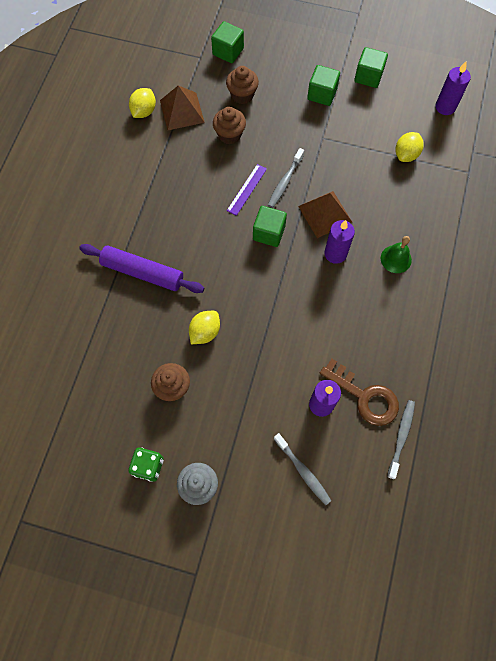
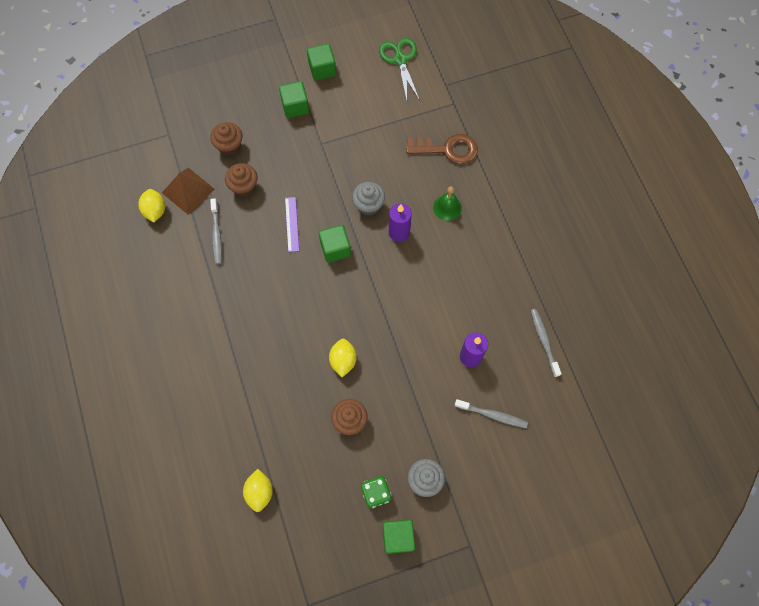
camera: 35 degrees left, 0 degrees up
(143, 272) = (257, 346): purple rolling pin -> none
(228, 51) = (189, 115): green cube -> green cube (398, 537)
(285, 181) = (318, 198): grey toothbrush -> grey toothbrush (216, 234)
(325, 214) = (368, 205): brown pyramid -> grey cupcake
(365, 396) = (498, 329): brown key -> brown key (448, 149)
(406, 155) = (397, 118): yellow lemon -> yellow lemon (259, 492)
(445, 107) = (400, 60): purple candle -> green scissors

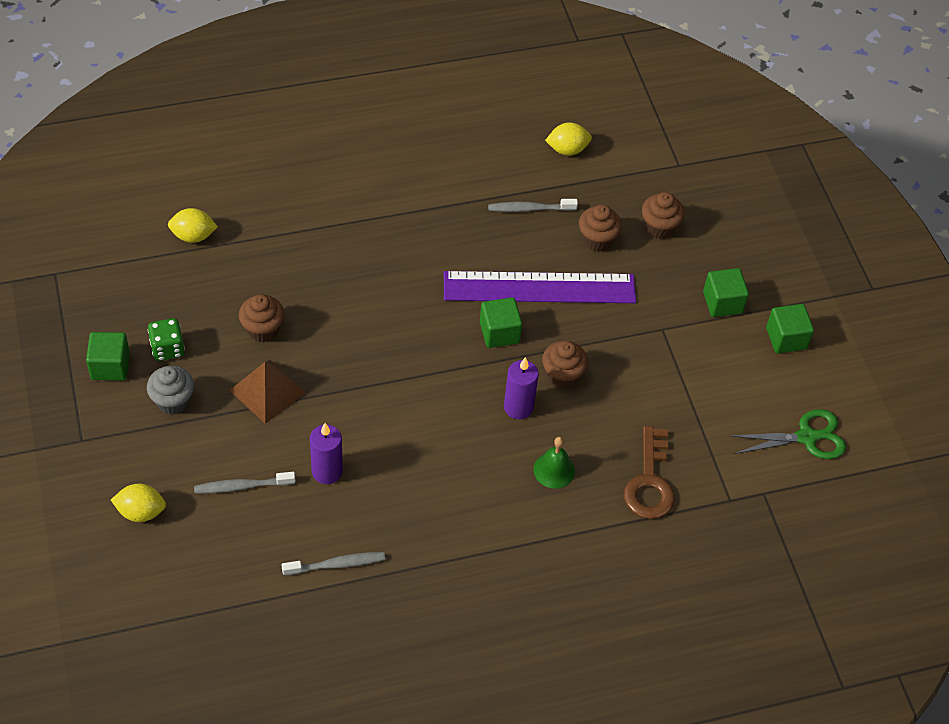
camera: 90 degrees right, 15 degrees down
(188, 191) = (594, 182): brown pyramid -> brown pyramid (267, 391)
(292, 224) = (539, 287): purple ruler -> purple ruler, size x2.37
(343, 360) = (342, 328): yellow lemon -> yellow lemon (141, 512)
(368, 205) = (562, 375): grey cupcake -> brown cupcake
(492, 415) = (242, 486): grey toothbrush -> grey toothbrush turned 60 degrees clockwise

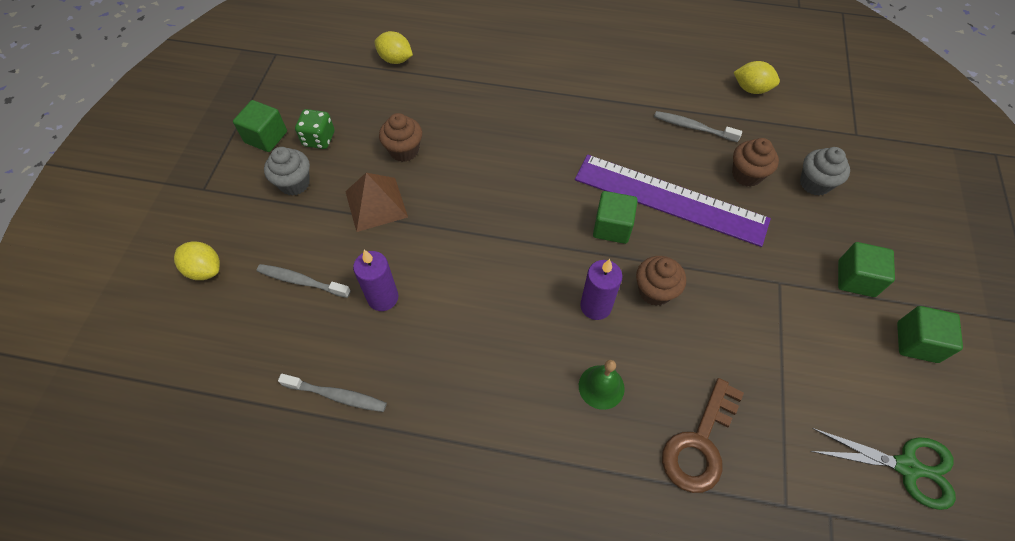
camera: 30 degrees right, 5 degrees up
(659, 227) = (814, 183): brown cupcake -> grey cupcake

